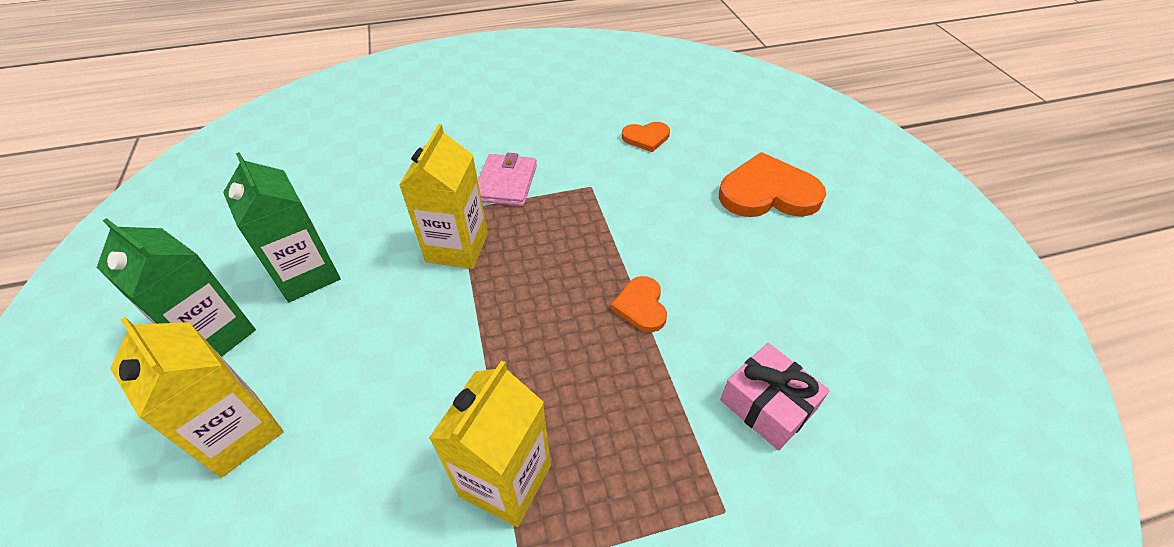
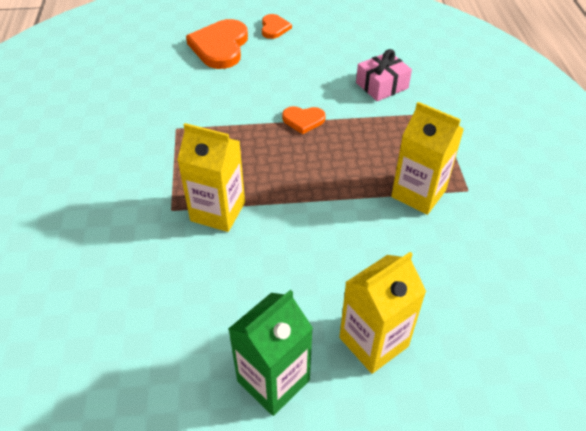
camera: 80 degrees left, 0 degrees up
(307, 274) = (217, 317): green carton -> none
(506, 183) = (149, 177): pink wallet -> none
(646, 138) = (130, 90): orange heart -> orange heart (274, 28)

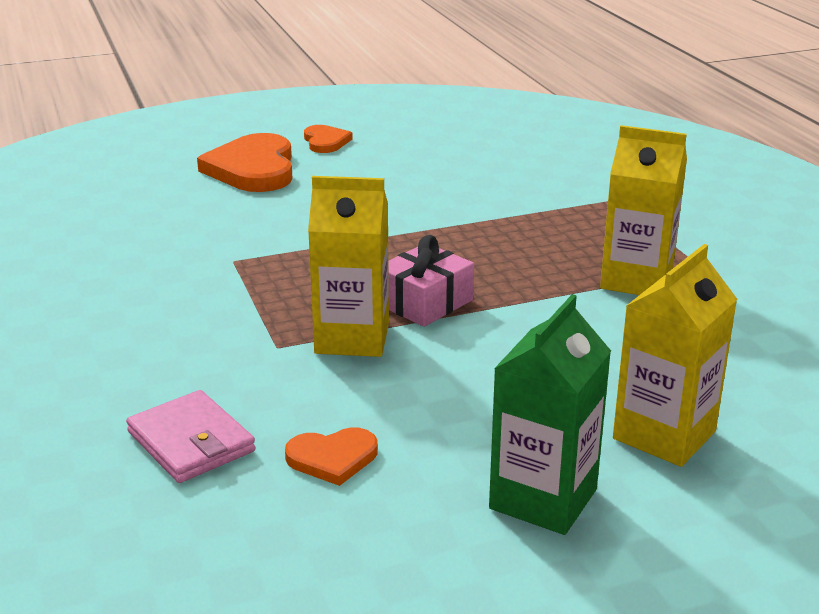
camera: 15 degrees left, 20 degrees down
(90, 282) = (191, 442): none -> pink wallet
(303, 120) = (426, 229): orange heart -> orange heart (332, 458)
(382, 85) = (520, 182): pink gift -> pink gift (424, 302)

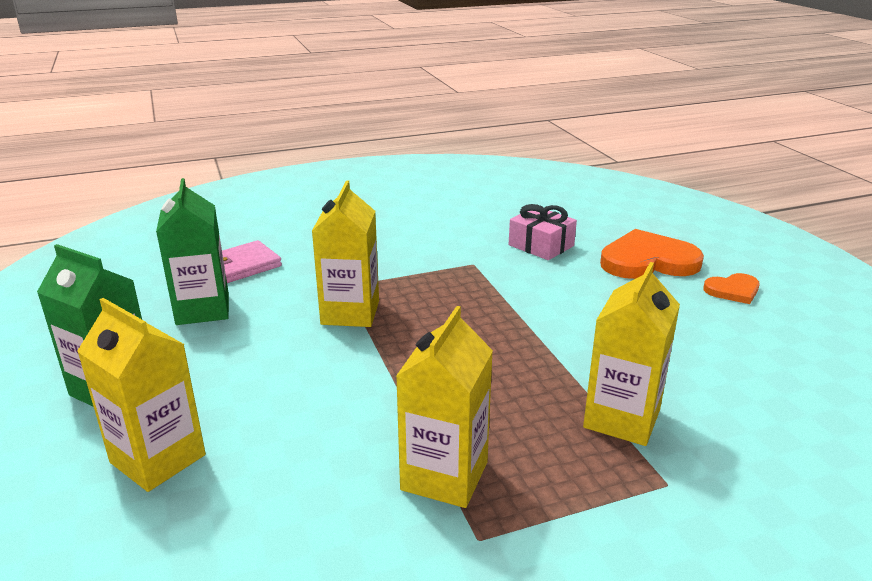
camera: 90 degrees right, 0 degrees up
(332, 458) = (203, 309): orange heart -> green carton
(424, 302) = (403, 343): pink gift -> pink gift (541, 245)
(540, 206) = (622, 418): none -> yellow carton

